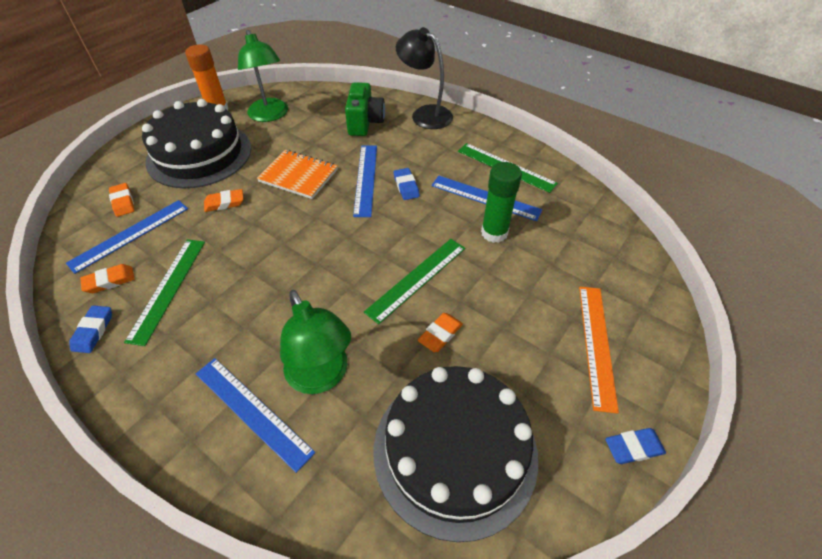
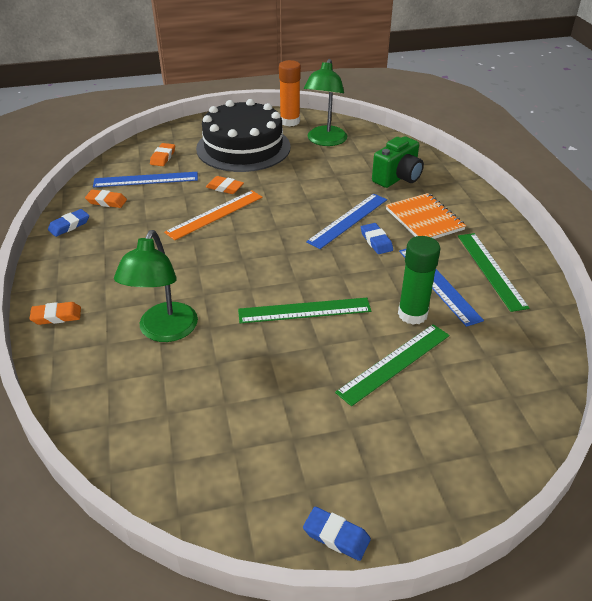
camera: 40 degrees right, 10 degrees down
(168, 288) = (133, 224): green ruler -> green ruler (394, 363)
(252, 411) = (103, 324): blue ruler -> none
(298, 176) = (297, 193): orange notebook -> orange notebook (424, 219)
(406, 186) = (376, 241): blue eraser -> blue eraser turned 45 degrees counterclockwise
(425, 114) = (462, 193): black lamp -> none
(440, 334) = (277, 357): orange eraser -> orange eraser (56, 316)
(455, 450) = (197, 435): black cake -> none
(596, 344) = (401, 447): orange ruler -> orange ruler (215, 214)

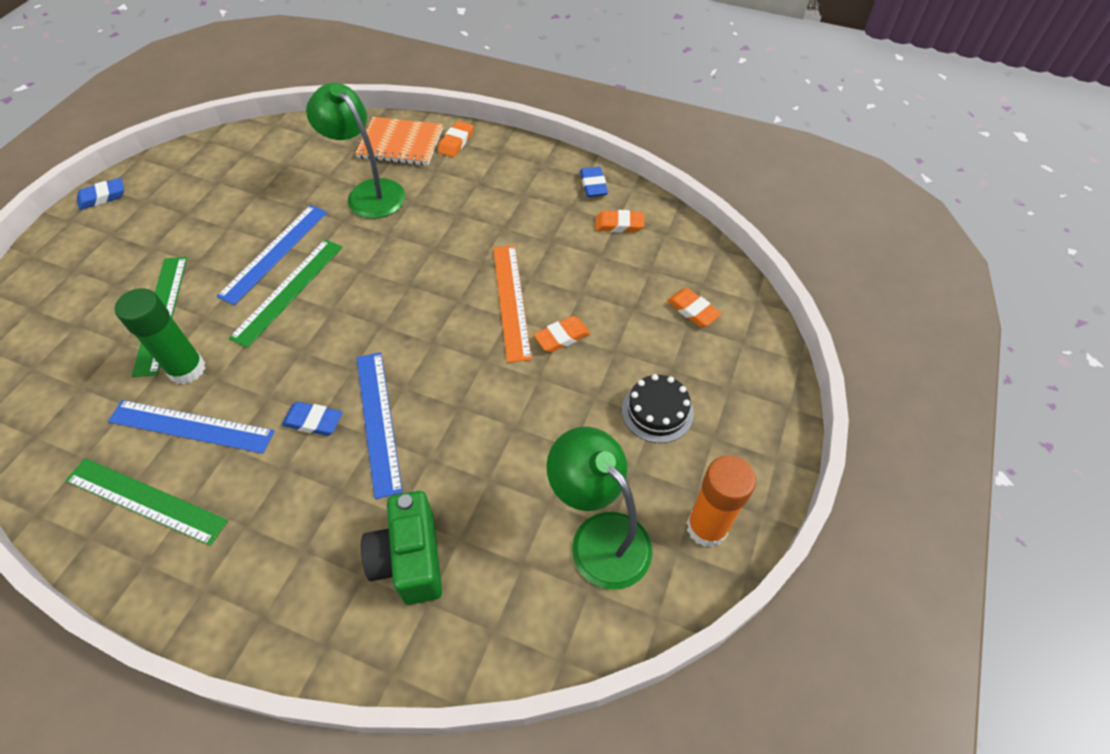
camera: 125 degrees right, 15 degrees up
(106, 201) = (619, 224): orange eraser -> orange eraser turned 45 degrees clockwise
(146, 180) = (643, 272): blue ruler -> blue ruler (274, 253)
(243, 147) = (657, 411): black cake -> black cake, size x0.44
(424, 219) = (294, 510): orange notebook -> orange notebook (400, 144)

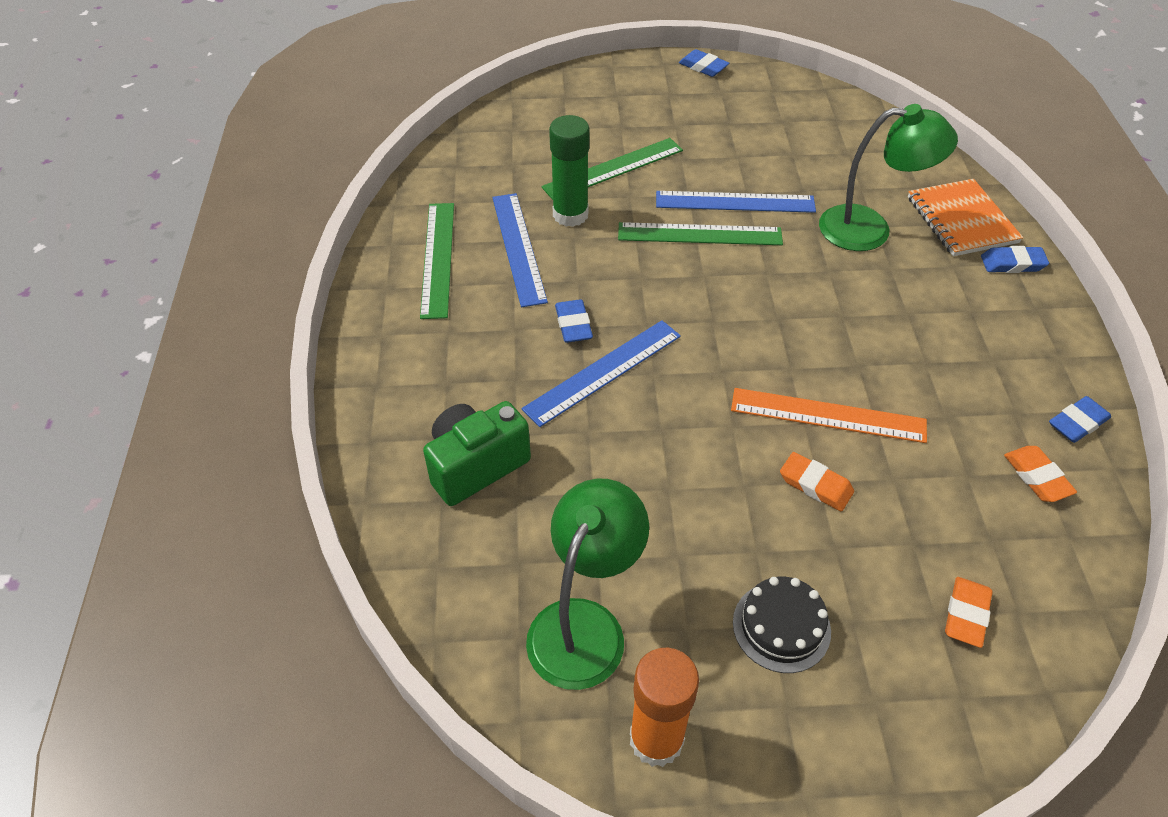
camera: 65 degrees right, 5 degrees down
(369, 192) = (870, 229): green lamp -> green lamp turned 75 degrees clockwise
(456, 142) = (1012, 263): orange eraser -> blue eraser
(511, 301) = (828, 415): orange ruler -> orange ruler turned 45 degrees clockwise

